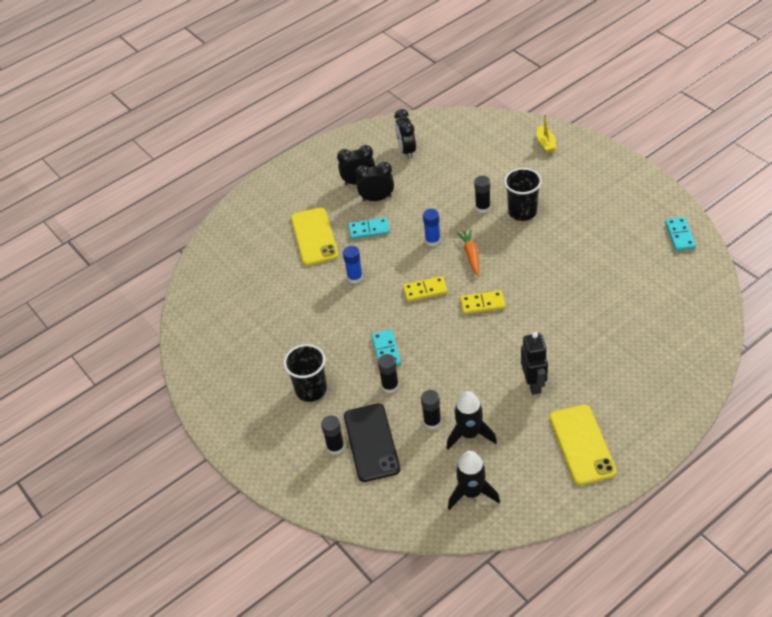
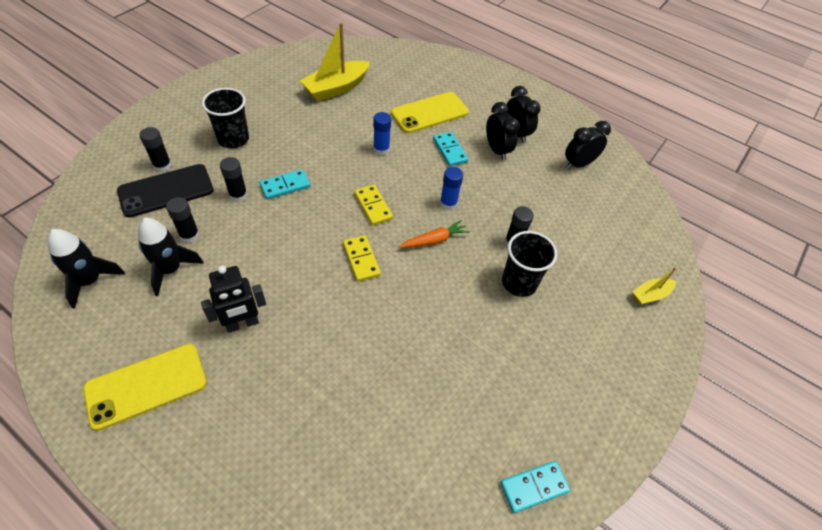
camera: 65 degrees right, 5 degrees up
(256, 304) = (336, 88): none -> yellow boat

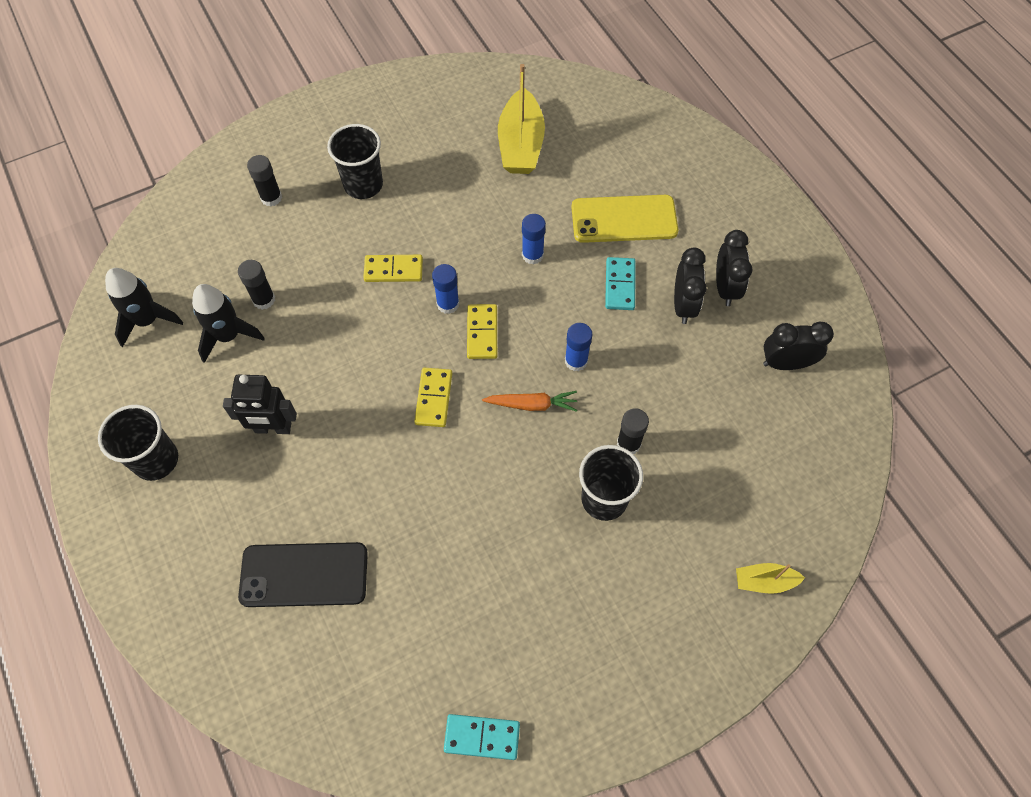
camera: 30 degrees right, 10 degrees up
(146, 386) = (156, 460): yellow phone -> black cup
(166, 191) = (262, 233): black phone -> black phone (304, 575)
(238, 195) = (336, 265): black glue stick -> none
(285, 186) = (393, 270): turquoise domino -> yellow domino
(336, 88) = (521, 144): yellow boat -> yellow boat turned 75 degrees counterclockwise
(338, 195) = (448, 304): none -> blue glue stick

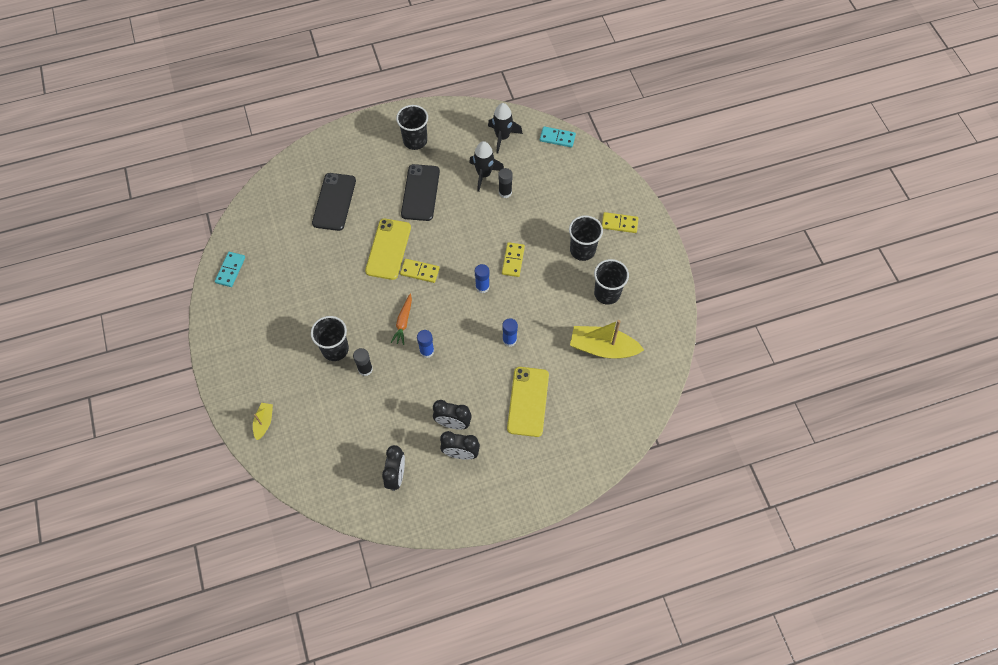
camera: 100 degrees right, 0 degrees up
(271, 198) = (580, 200): black glue stick -> none
(273, 428) = (420, 192): black robot -> black phone
(396, 457) = (388, 249): none -> yellow phone
(432, 148) = (607, 293): none -> black cup
(482, 333) = (458, 303): yellow domino -> yellow domino (619, 224)
(620, 285) = (476, 388): turquoise domino -> turquoise domino (557, 138)

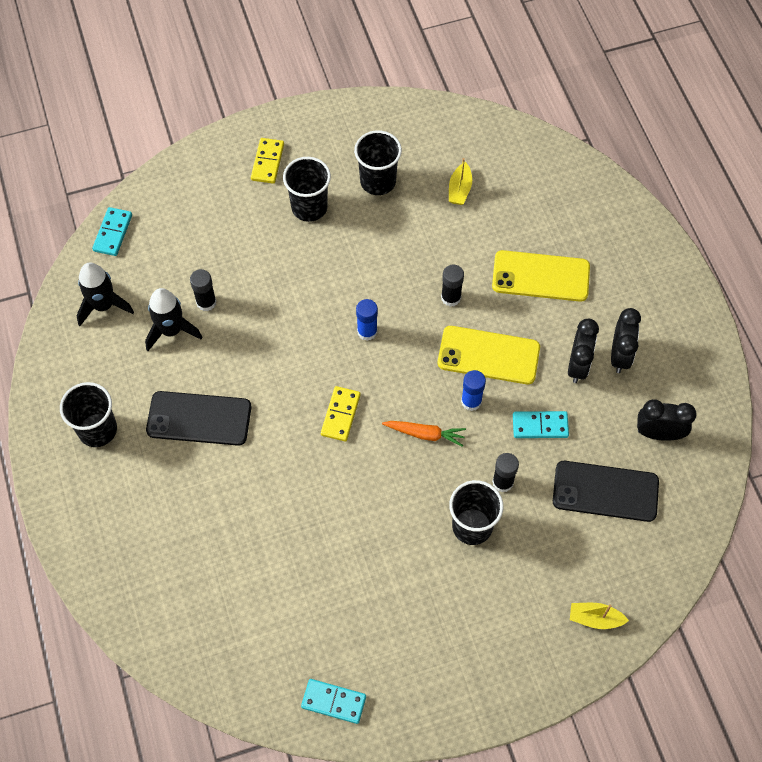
camera: 90 degrees left, 0 degrees up
(334, 202) = (208, 547): black phone -> black phone (605, 491)
(388, 249) = (300, 460): yellow phone -> yellow phone (488, 355)
(406, 395) = (540, 426): none -> turquoise domino
(509, 340) = (451, 297): blue glue stick -> black glue stick
(513, 260) = (324, 292): yellow domino -> none
(603, 348) = (459, 189): yellow boat -> yellow boat, size x0.52

